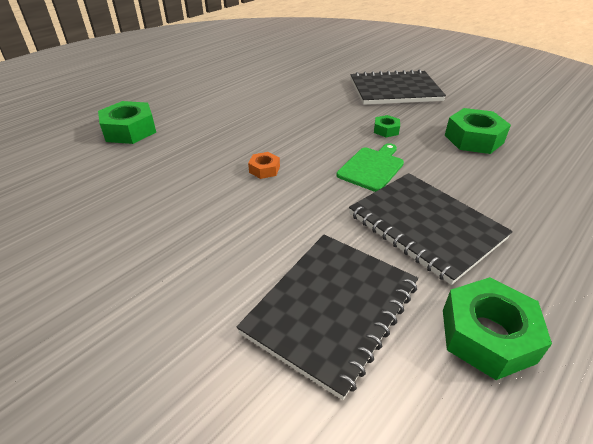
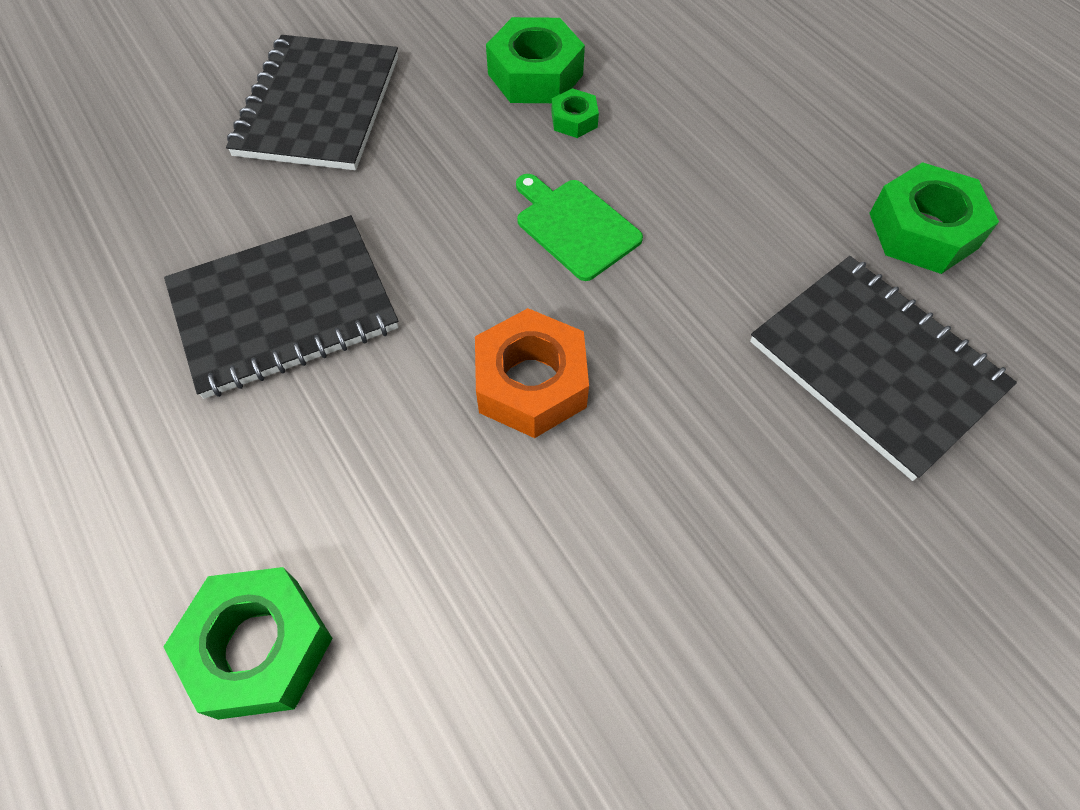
camera: 75 degrees left, 20 degrees up
(264, 169) = (531, 383): orange nut -> orange nut, size x1.97
(386, 130) = (464, 169): green nut -> green nut (574, 120)
(425, 226) = (735, 214): black notebook -> black notebook (284, 308)

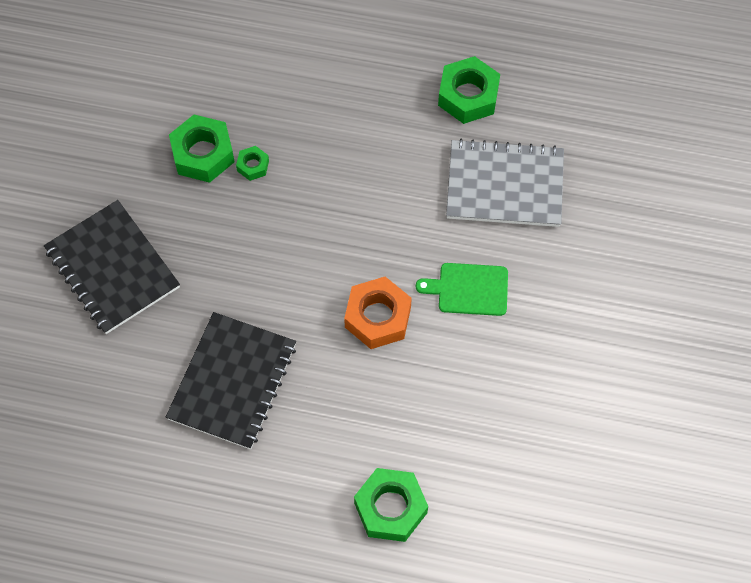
camera: 45 degrees left, 5 degrees up
(574, 226) = (316, 226): green cutting board -> green cutting board (469, 289)
(875, 366) = (505, 185): black notebook -> grey notebook

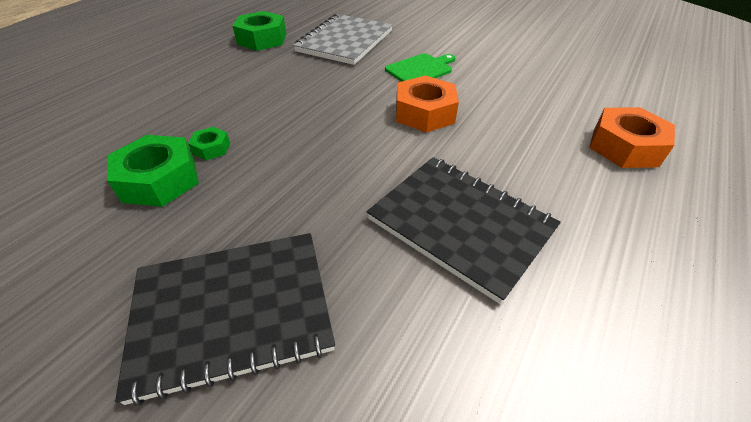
camera: 70 degrees left, 20 degrees down
(390, 508) = (625, 147): green nut -> orange nut
(469, 289) = (420, 69): green cutting board -> green cutting board turned 150 degrees counterclockwise

